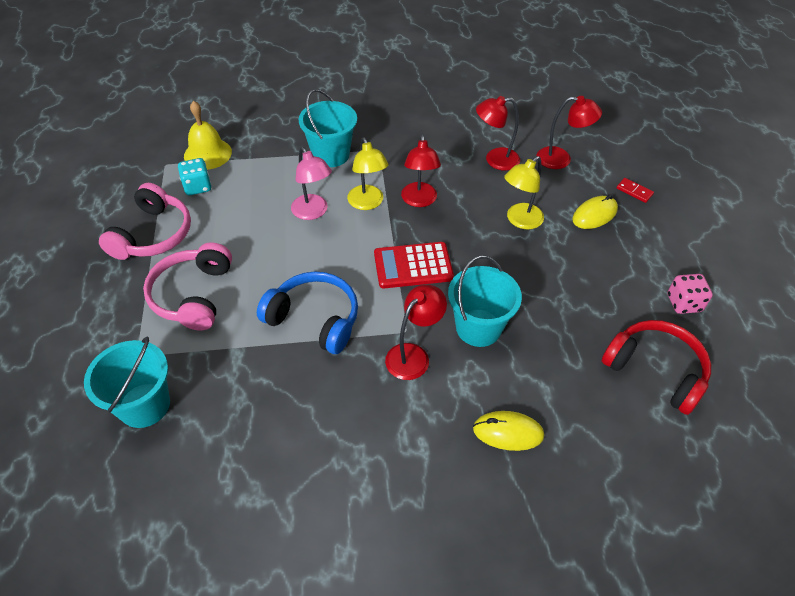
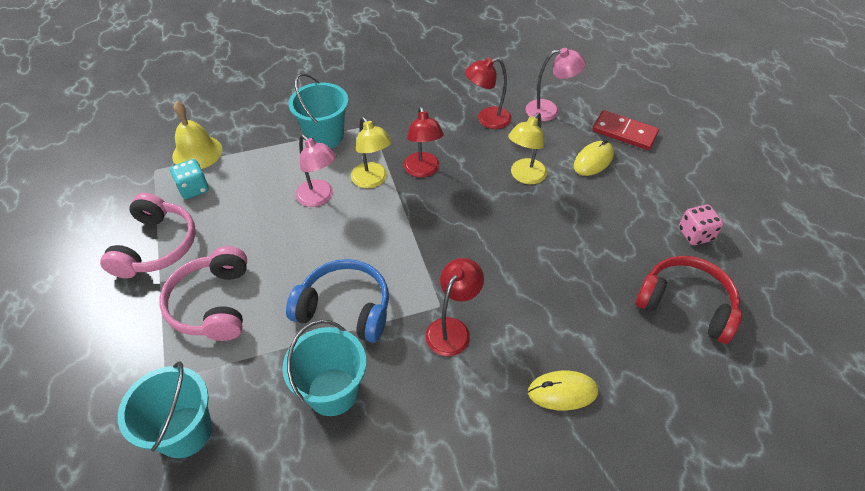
camera: 10 degrees left, 0 degrees up
(413, 266) = (431, 237): red calculator -> none
(478, 328) = (509, 290): turquoise bucket -> turquoise bucket (333, 391)
(561, 159) = (549, 110): red lamp -> pink lamp
(634, 191) = (624, 132): red domino -> red domino, size x1.86

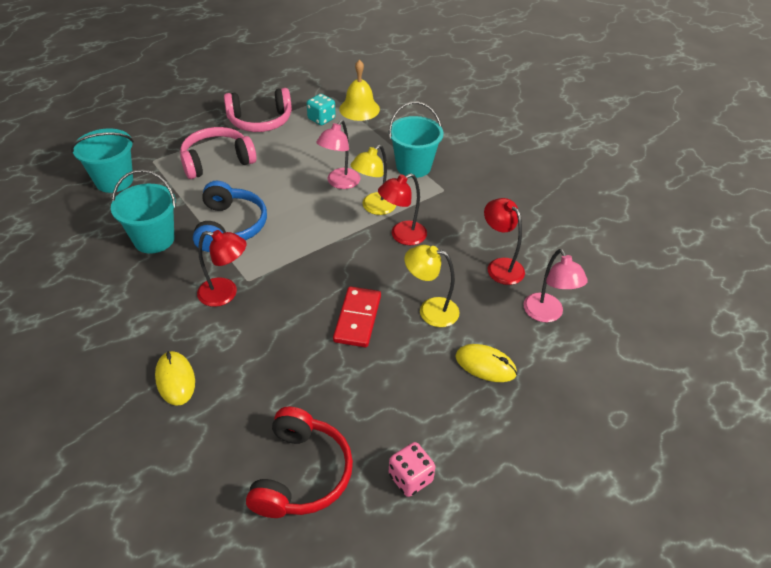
camera: 70 degrees right, 5 degrees down
(624, 132) = (551, 390): red domino -> red domino (357, 318)

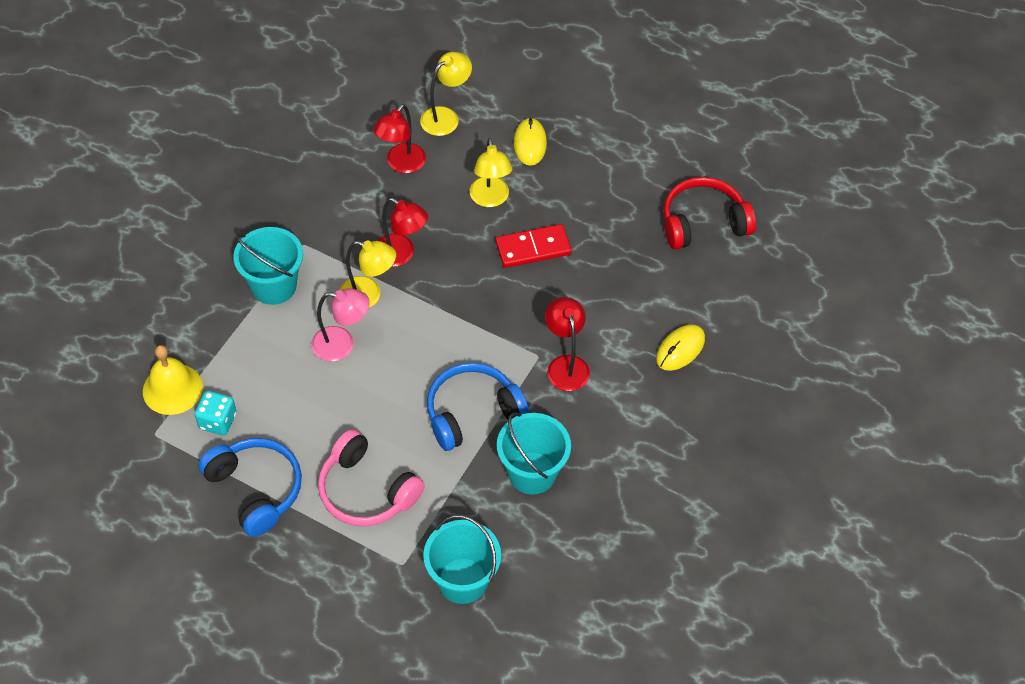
camera: 115 degrees left, 10 degrees up
(260, 121) = (256, 489): pink headphones -> blue headphones
(410, 478) = (663, 158): pink dice -> none
(547, 314) = (446, 117): pink lamp -> yellow lamp

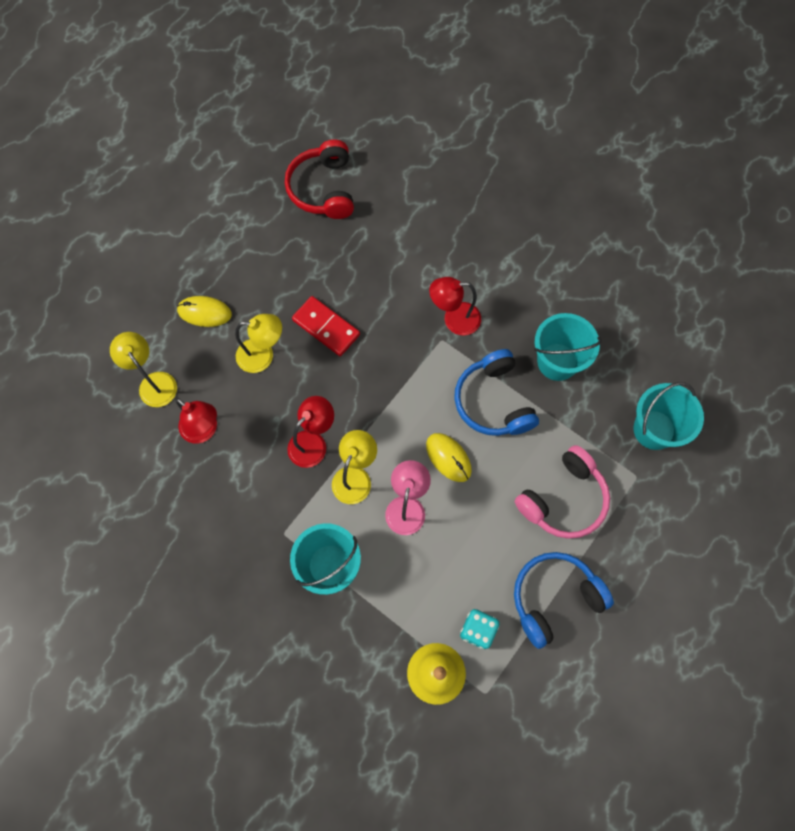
camera: 80 degrees left, 15 degrees up
(533, 248) = (326, 327): red domino -> red domino turned 45 degrees counterclockwise
(680, 349) = (449, 230): yellow mouse -> yellow mouse (448, 458)

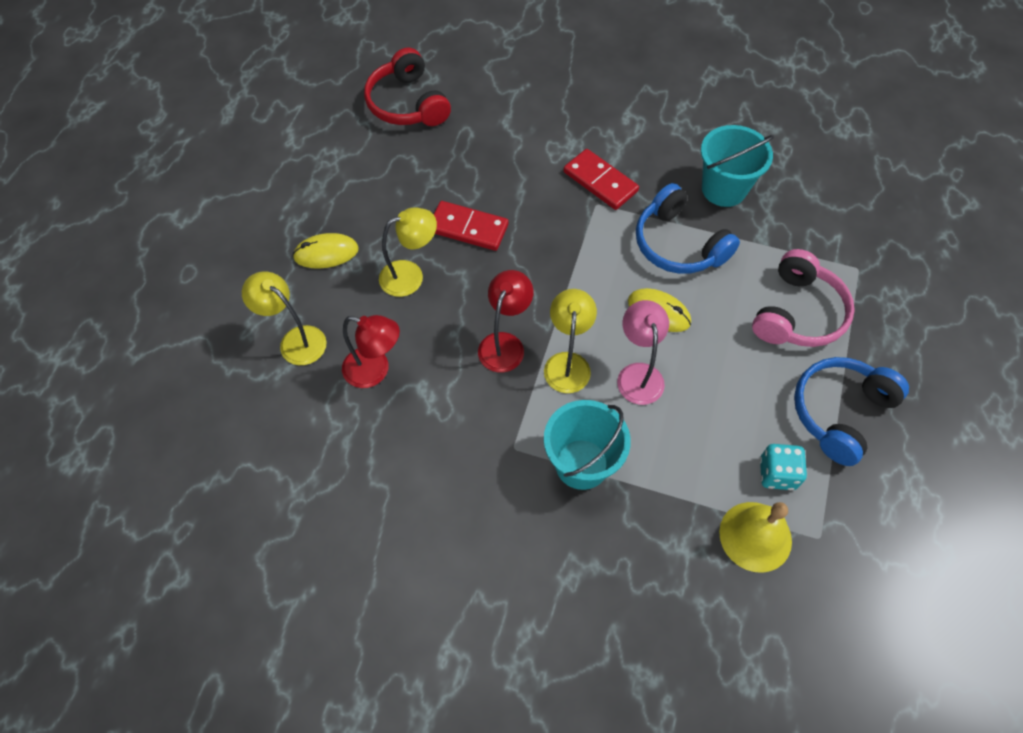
camera: 20 degrees left, 10 degrees down
(454, 319) = (600, 182): red lamp -> red domino
(654, 430) = (851, 221): turquoise bucket -> none

